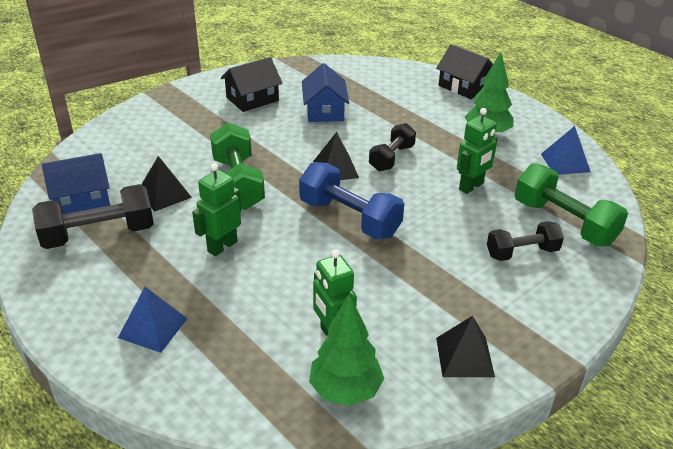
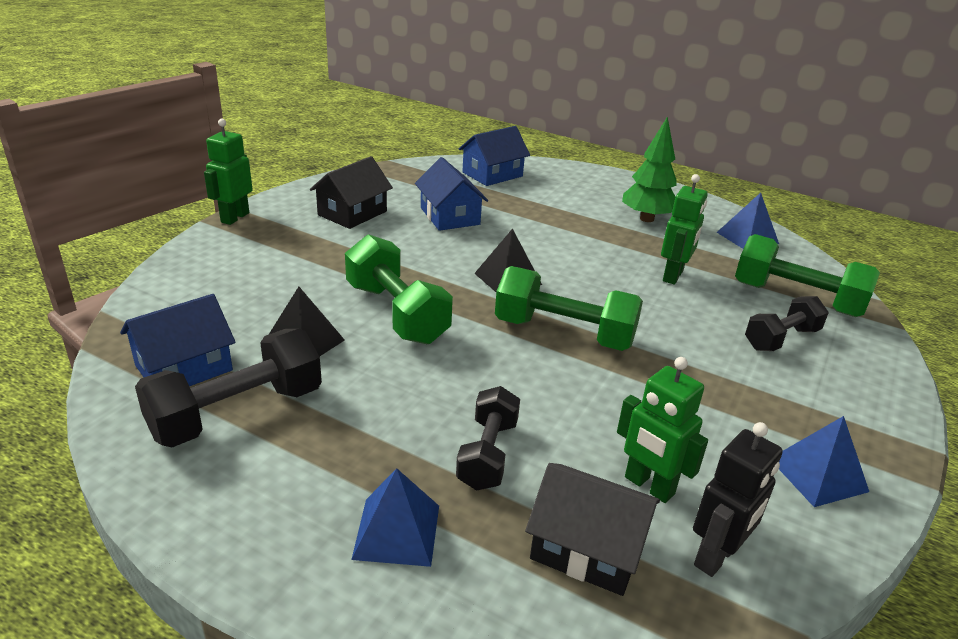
camera: 20 degrees left, 5 degrees down
(222, 246) = (426, 396): green robot -> green robot (234, 217)
(345, 391) = (716, 556): green tree -> black robot
(349, 218) = (564, 333): blue dumbbell -> green dumbbell
(382, 77) = (492, 174): none -> blue house
(391, 158) = (563, 257): black dumbbell -> black dumbbell (487, 454)
(464, 87) = (587, 175): black house -> black house (587, 548)
(464, 356) = (818, 474): black pyramid -> blue pyramid

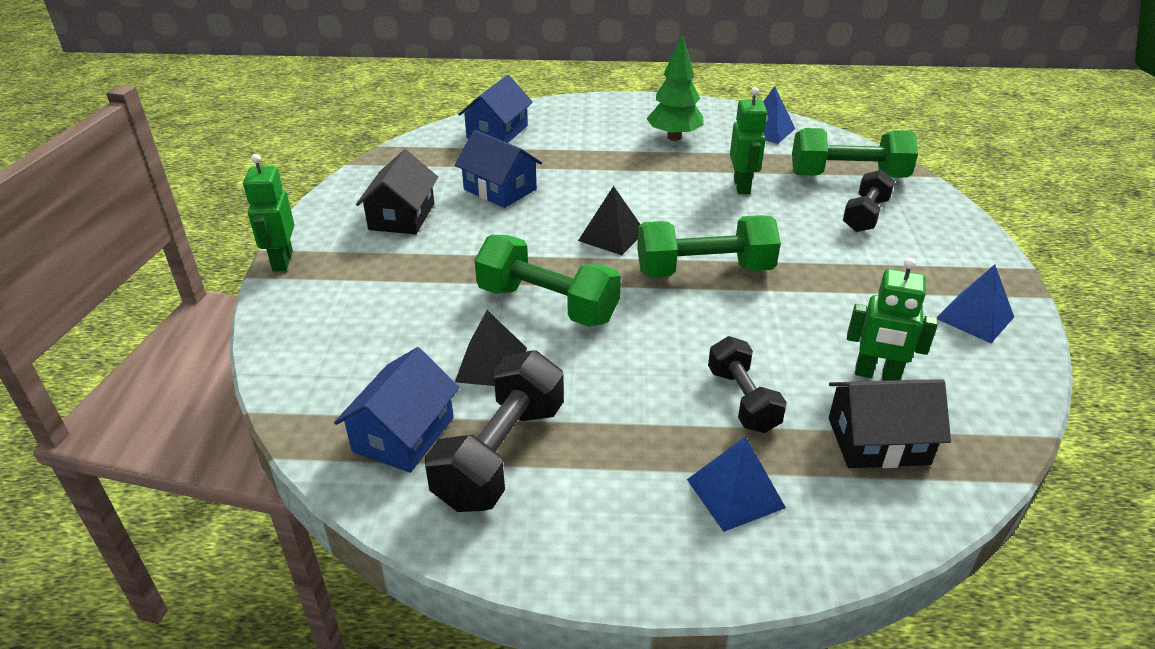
camera: 25 degrees left, 5 degrees up
(716, 556) = (963, 408): black robot -> none

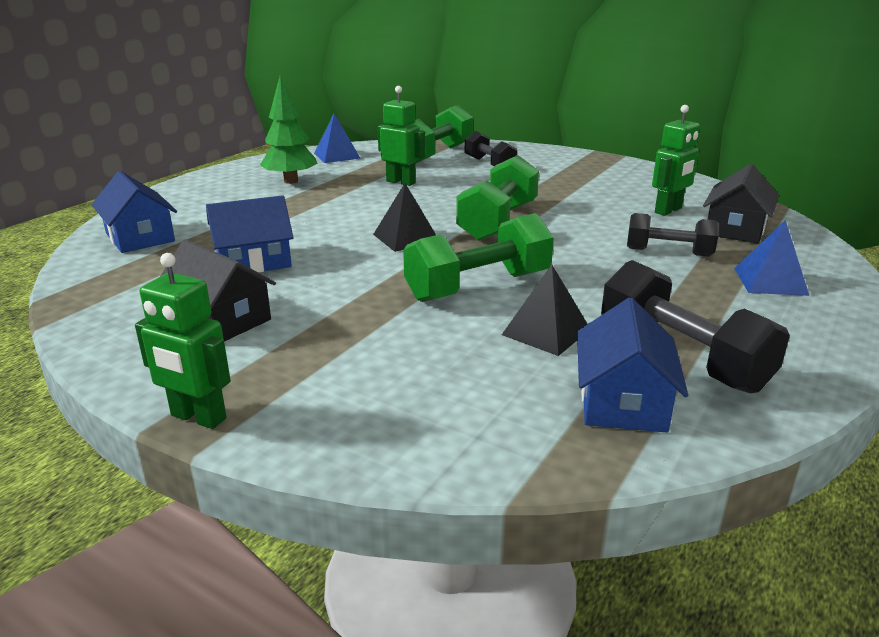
camera: 60 degrees left, 10 degrees down
(403, 434) = (622, 401): blue house -> blue house turned 45 degrees clockwise
(974, 317) = (630, 174): blue pyramid -> none

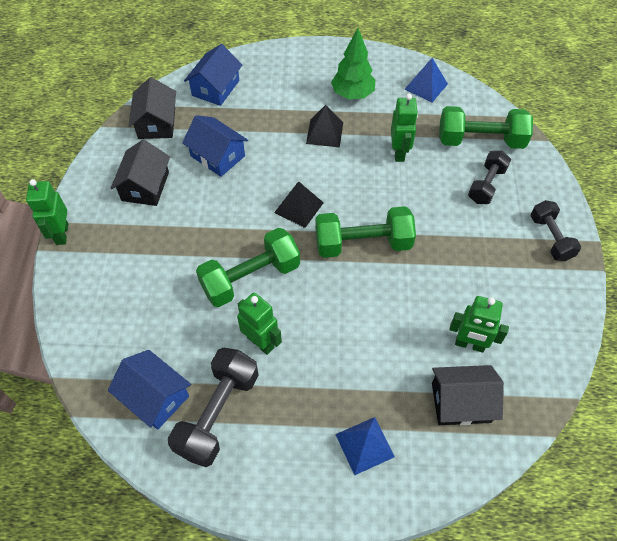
camera: 60 degrees right, 30 degrees up
(120, 285) = (156, 123): none -> black house
(478, 286) = (250, 278): green dumbbell -> green dumbbell turned 60 degrees counterclockwise
(546, 332) = (211, 335): black pyramid -> black pyramid (324, 133)
(585, 303) = (261, 342): none -> green robot
(622, 401) = (155, 397): blue house -> blue house turned 60 degrees clockwise
(668, 252) = (377, 367): black dumbbell -> black dumbbell (550, 238)

